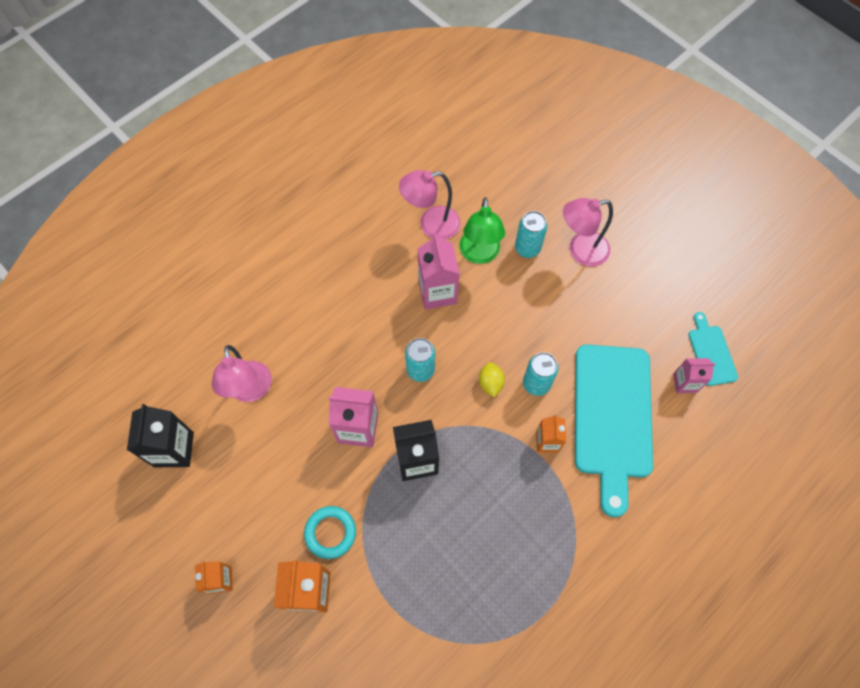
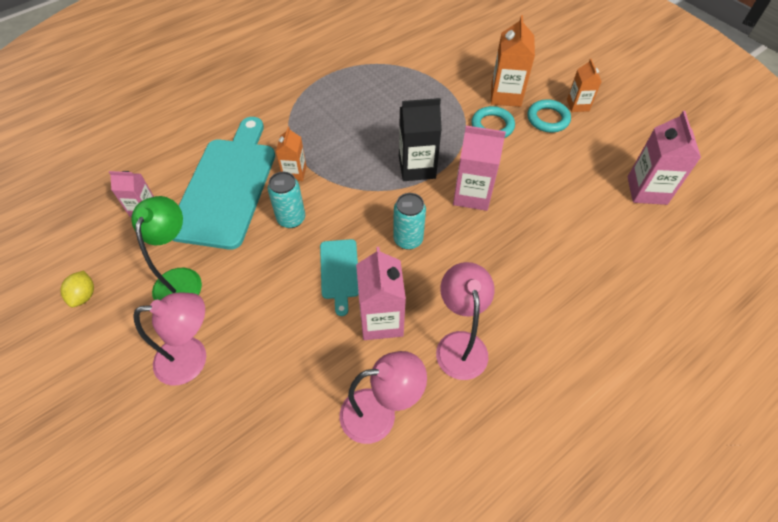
camera: 175 degrees left, 10 degrees down
(174, 449) = (647, 190): black carton -> pink carton
(250, 391) = (584, 233): pink lamp -> pink lamp (460, 344)
(262, 551) = (548, 119): none -> turquoise ring
(479, 254) = (322, 364): green lamp -> green lamp (181, 279)
(490, 383) = (337, 222): yellow lemon -> yellow lemon (84, 295)
(527, 248) = (258, 368): turquoise can -> none
(711, 353) = (100, 233): turquoise cutting board -> turquoise cutting board (339, 272)

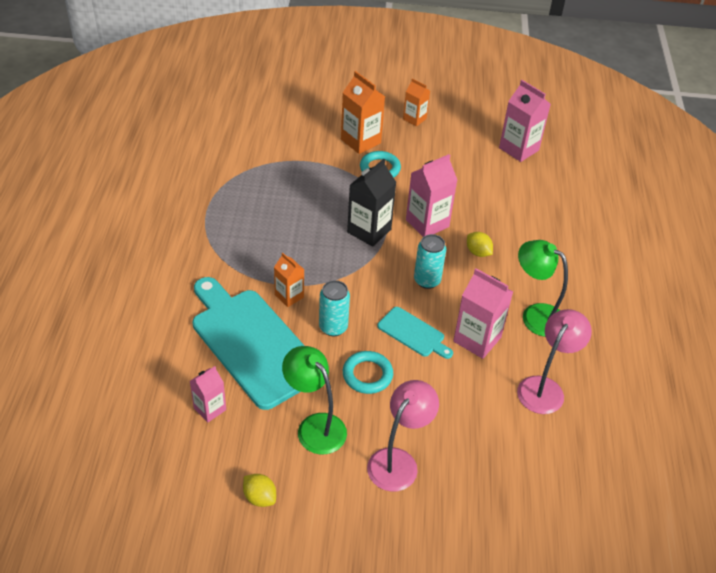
camera: 50 degrees left, 10 degrees down
(460, 344) = (535, 315): pink lamp -> green lamp
(483, 250) = (478, 252): none -> yellow lemon
(548, 119) = (408, 140): turquoise ring -> turquoise ring (367, 375)

